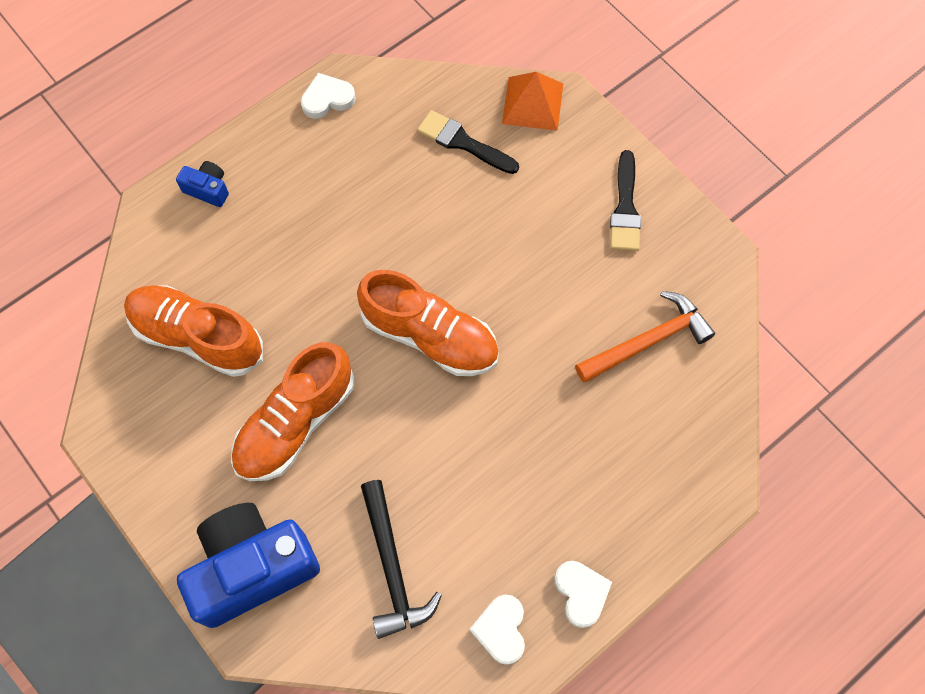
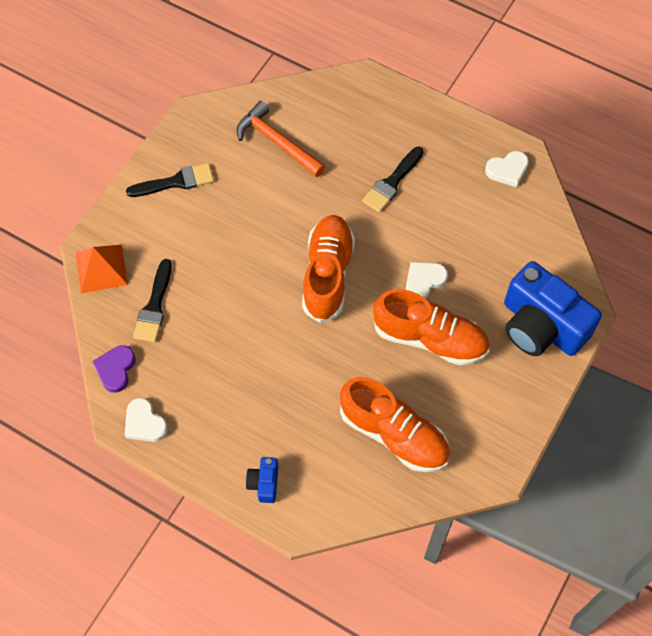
camera: 110 degrees left, 5 degrees down
(197, 337) = (394, 434): orange shoe -> orange shoe turned 60 degrees counterclockwise
(392, 568) = (500, 242): black hammer -> none
(401, 88) = (115, 369): none -> purple heart
(536, 463) = (392, 182): none -> black brush
(581, 593) = (464, 135): white heart -> white heart (424, 281)

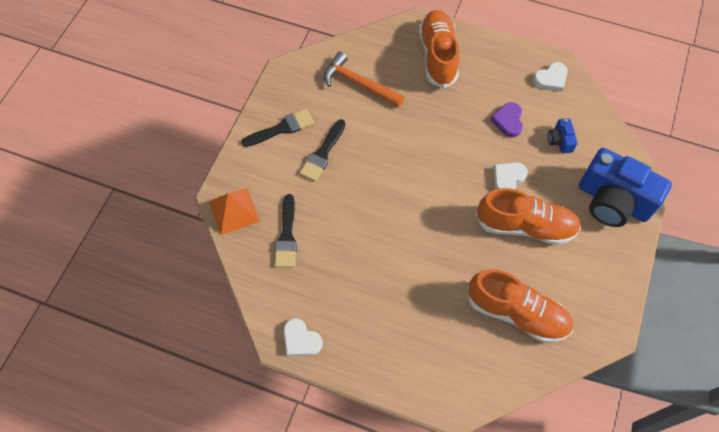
camera: 10 degrees left, 0 degrees up
(115, 369) = (265, 296): purple heart -> purple heart (508, 121)
(264, 483) = (417, 375): blue camera -> blue camera (560, 141)
(327, 275) = (427, 186): orange shoe -> orange shoe (438, 56)
(392, 182) = (461, 102): black brush -> black brush (323, 153)

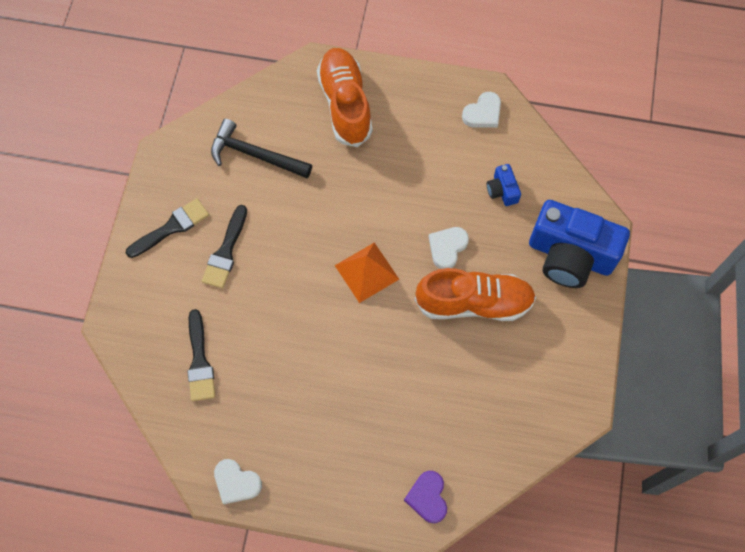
camera: 10 degrees left, 5 degrees up
(234, 211) = (132, 341): orange pyramid -> orange pyramid (366, 272)
(358, 83) = (254, 154): orange hammer -> black hammer
(508, 121) = (439, 175): purple heart -> purple heart (427, 497)
(517, 313) = (476, 408): orange shoe -> none

